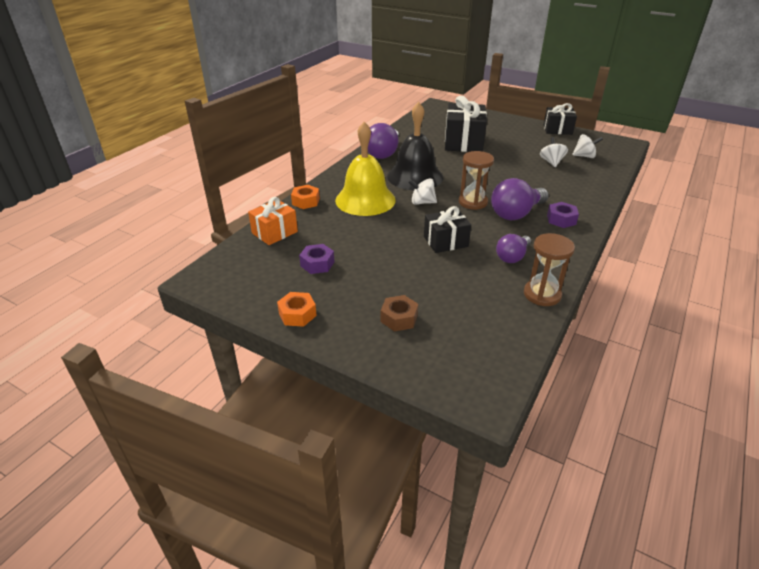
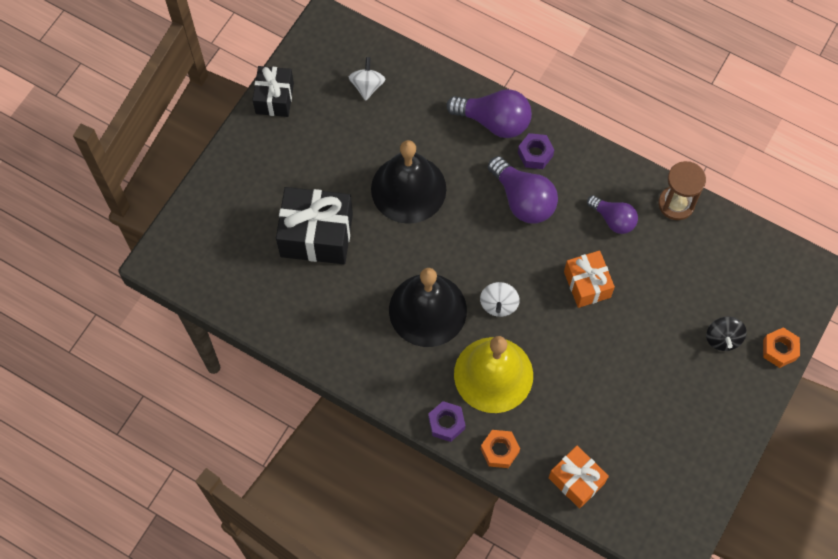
camera: 90 degrees left, 30 degrees up
(297, 314) = (725, 435): orange nut -> orange nut (779, 350)
(317, 264) = (638, 423): purple nut -> purple nut (446, 423)
(383, 153) = (352, 351): purple light bulb -> purple light bulb (494, 121)
(399, 318) = (722, 338): brown nut -> black spinning top
(445, 241) = (587, 284): black gift -> orange gift
(473, 202) = (496, 244): brown hourglass -> none
(508, 170) = (408, 189): none -> black bell
(551, 162) = (385, 131): white spinning top -> none

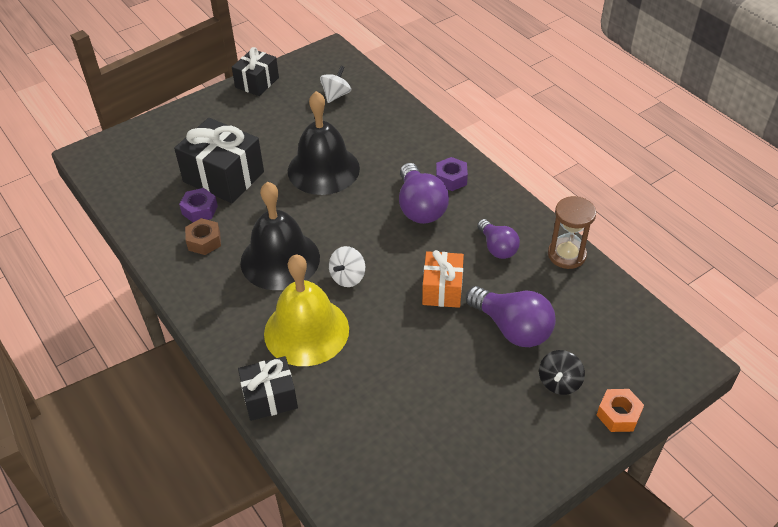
camera: 25 degrees right, 20 degrees down
(345, 318) = (204, 241): none -> brown nut
(446, 423) = (235, 355): purple nut -> purple nut (200, 210)
(494, 121) = (428, 146): purple light bulb -> purple light bulb (512, 328)
(499, 450) = (270, 398): orange nut -> black gift
(576, 480) = (330, 455): orange gift -> none

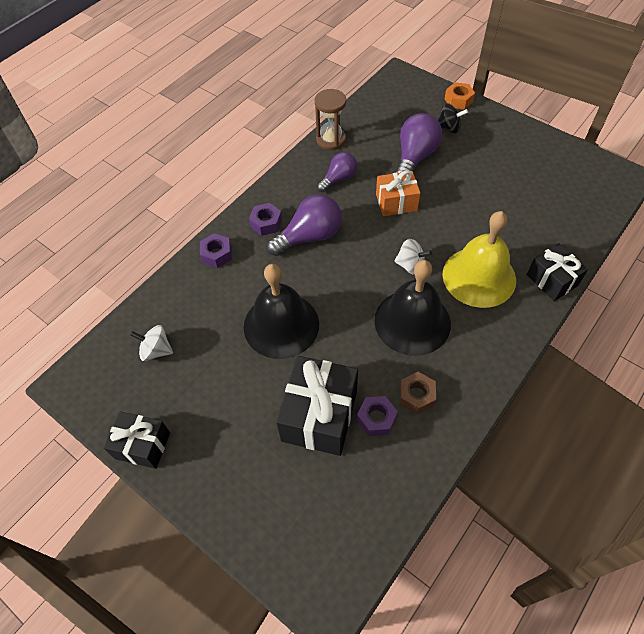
camera: 105 degrees left, 10 degrees up
(424, 140) = (216, 254): none -> purple nut

